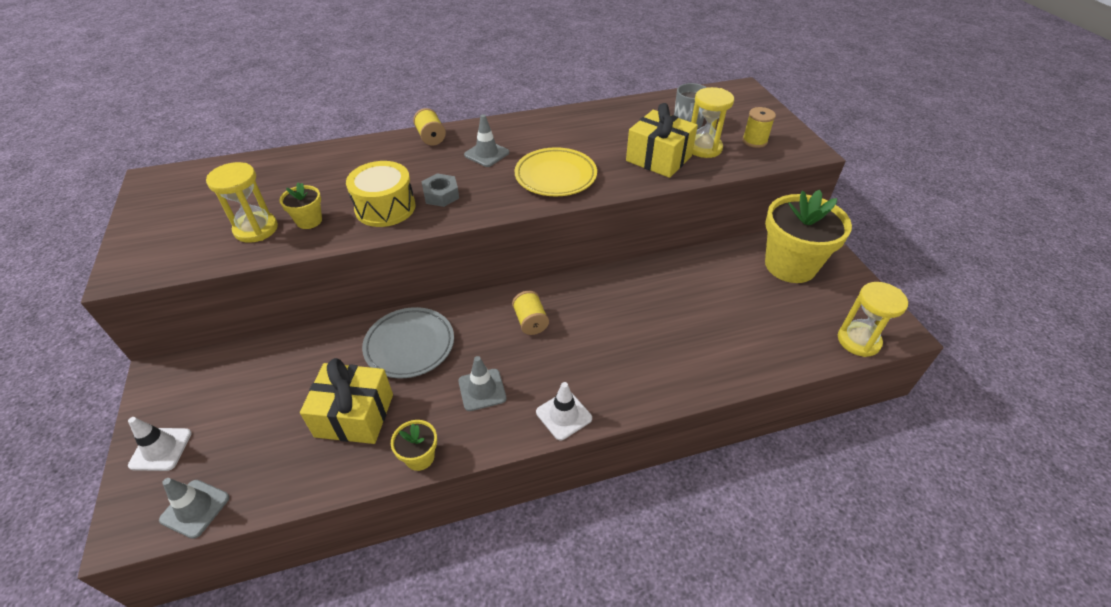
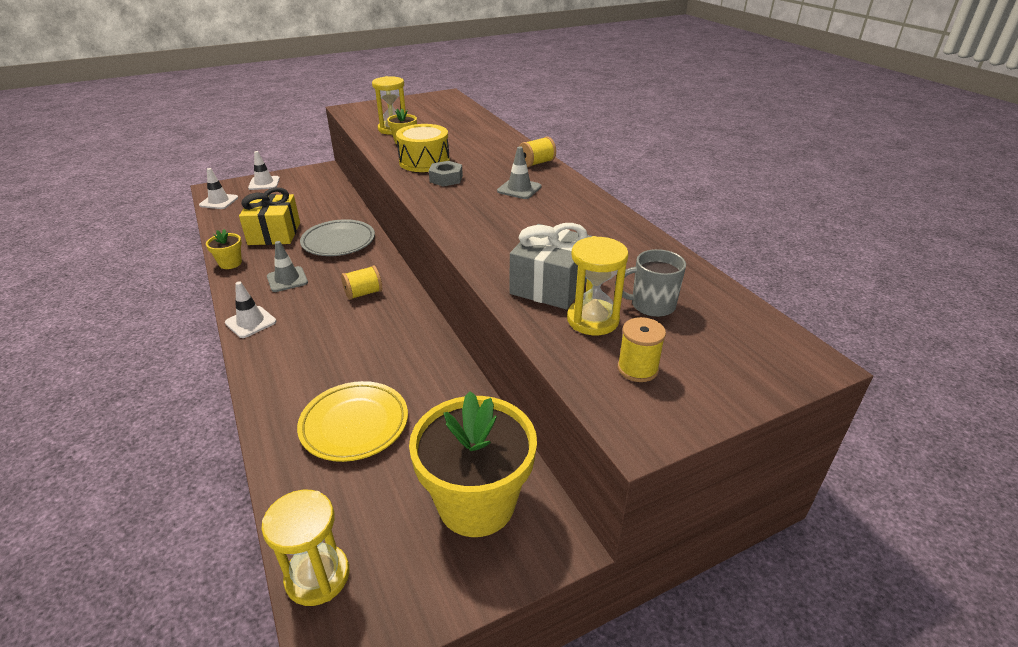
camera: 80 degrees right, 10 degrees down
(195, 508) = (219, 201): grey traffic cone -> white traffic cone
(555, 176) = (490, 225): yellow plate -> yellow plate (354, 425)
(658, 158) = (550, 285): yellow gift -> grey gift

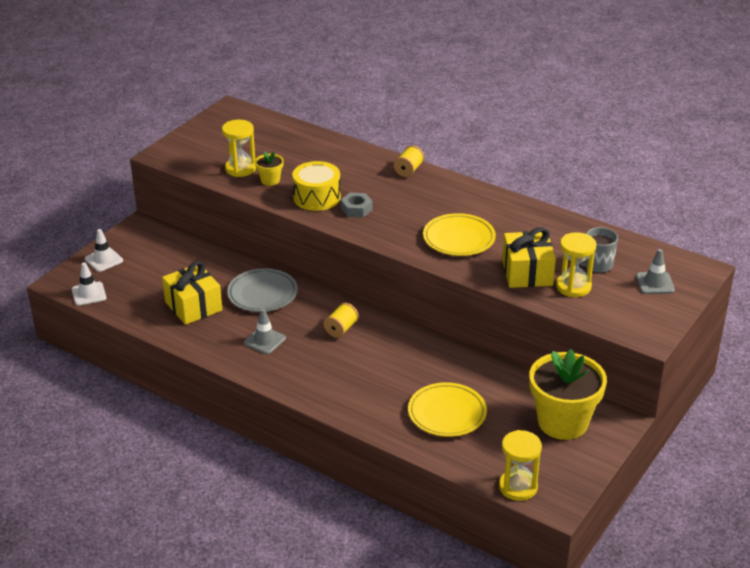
camera: 30 degrees left, 0 degrees up
(230, 263) = (195, 345): yellow flower pot -> none
(250, 322) = (284, 382): white traffic cone -> none
(513, 229) = (459, 239): none -> yellow plate
(519, 189) = (423, 201): grey traffic cone -> grey traffic cone (655, 283)
(550, 285) = (527, 273): grey gift -> yellow gift
(637, 369) = (622, 306): yellow spool -> none

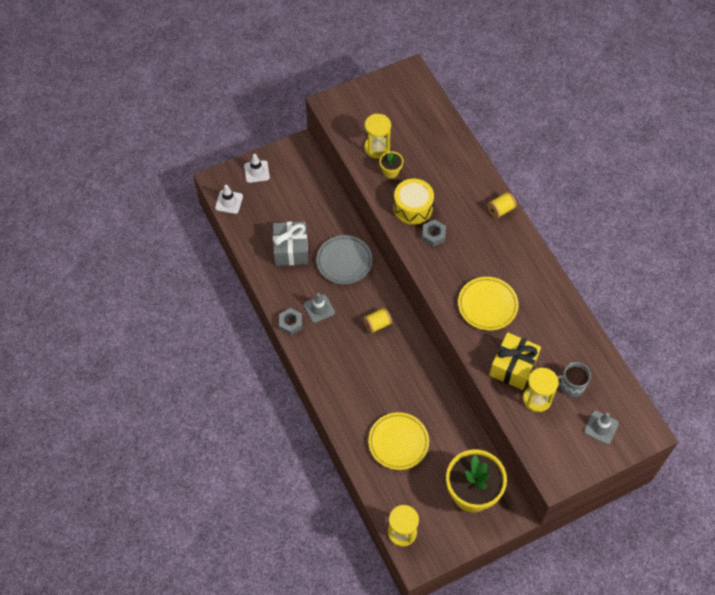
camera: 30 degrees right, 25 degrees up
(193, 306) = (291, 250): yellow gift -> grey gift
(241, 364) = (290, 323): none -> grey nut

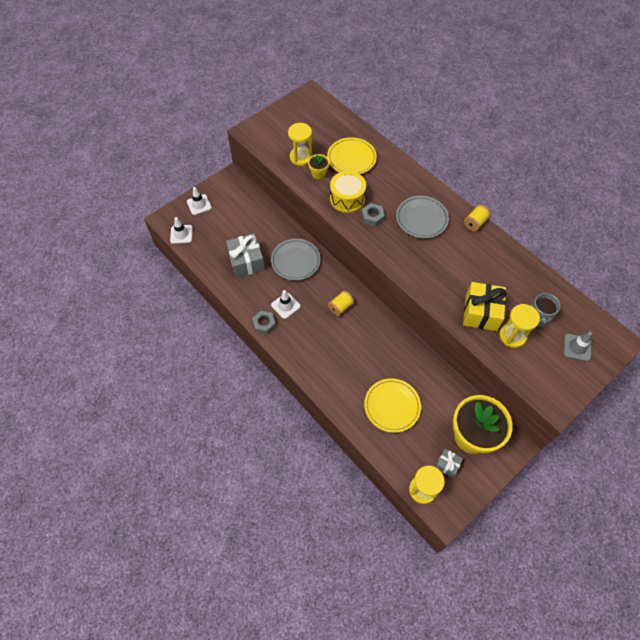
camera: 15 degrees left, 0 degrees up
(319, 308) = (285, 305): grey traffic cone -> white traffic cone
(436, 515) = (447, 464): none -> grey gift
(486, 250) = (421, 219): none -> grey plate
(487, 305) = (439, 265): yellow plate -> yellow plate (351, 159)
(500, 210) = (422, 185): yellow spool -> yellow spool (475, 223)

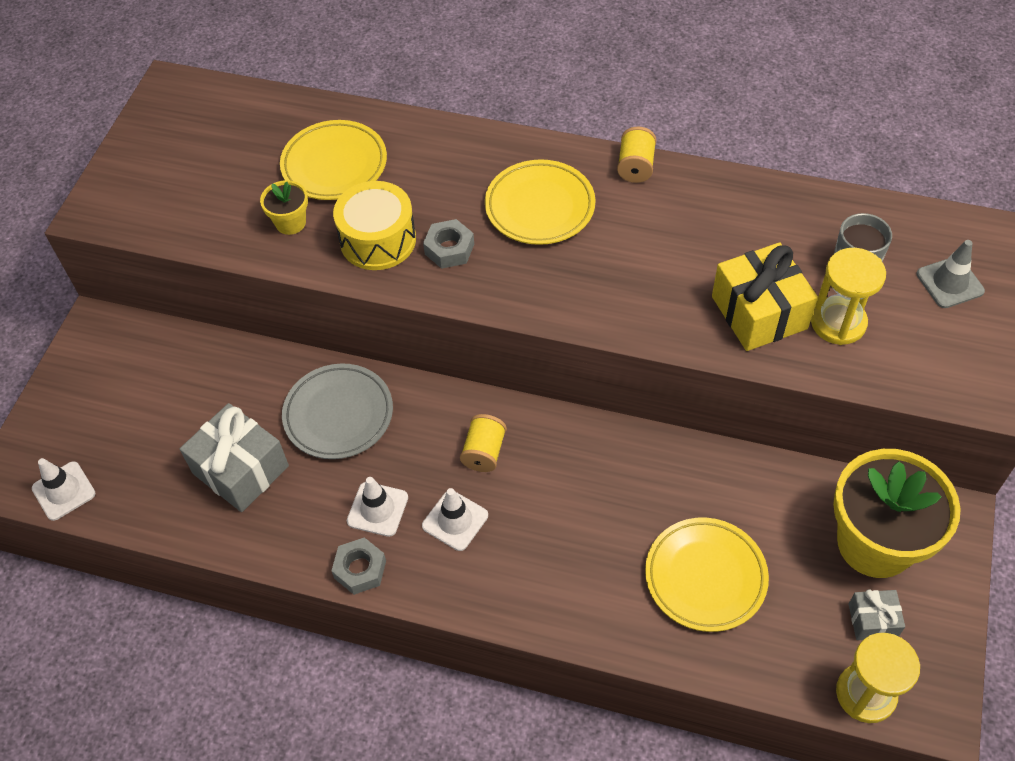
camera: 30 degrees left, 5 degrees down
(199, 204) = (63, 412): white traffic cone -> white traffic cone (455, 520)
(300, 157) = (234, 210): yellow hourglass -> none
(421, 219) = (540, 207): grey plate -> yellow plate

